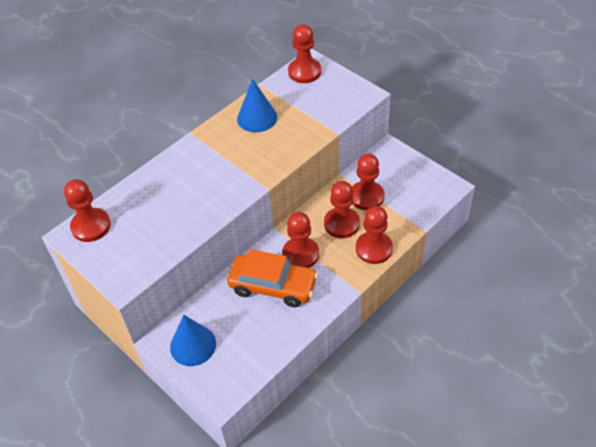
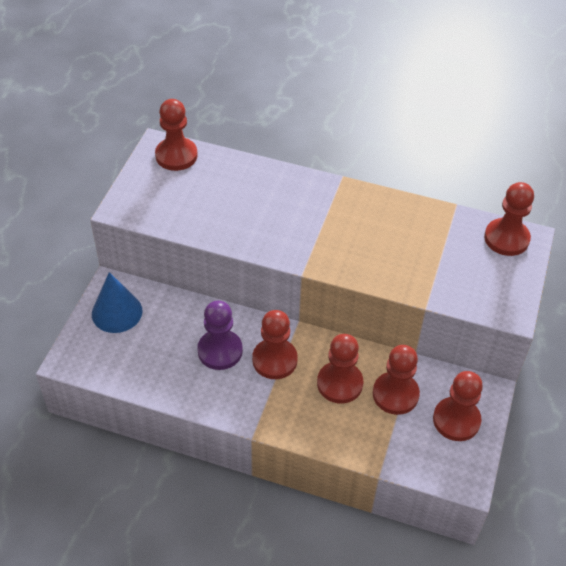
camera: 60 degrees right, 0 degrees up
(257, 118) = (401, 223): blue cone -> none
(273, 286) = (220, 351): orange car -> purple pawn
(374, 249) = (320, 429): red pawn -> red pawn (456, 420)

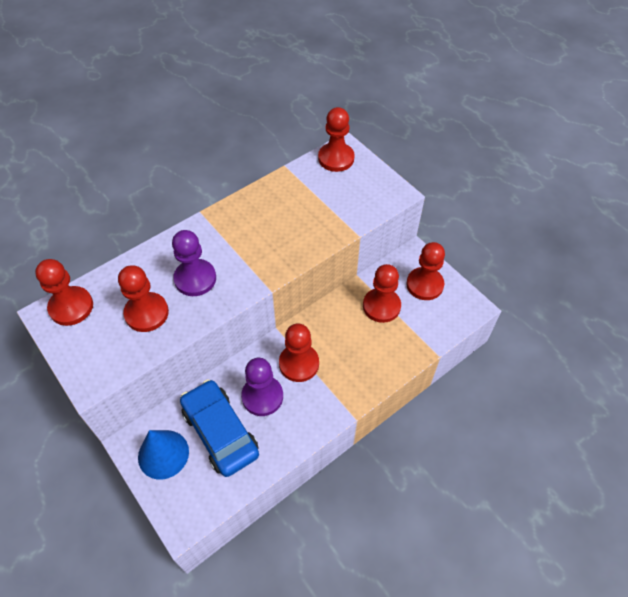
camera: 55 degrees left, 5 degrees up
(163, 340) = (220, 432): none -> blue car
(268, 215) = (195, 279): none -> purple pawn
(339, 383) = (349, 334): red pawn -> red pawn (146, 313)

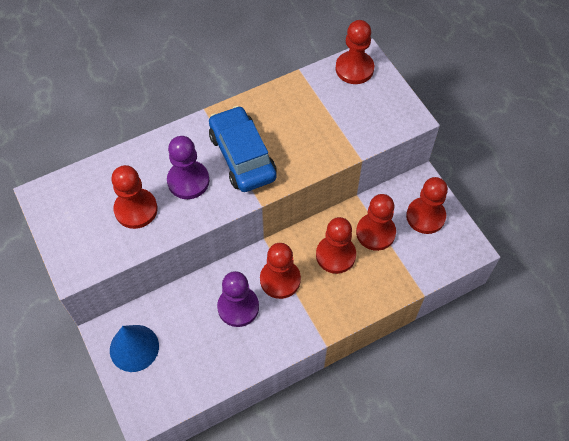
camera: 10 degrees right, 5 degrees up
(71, 307) = (65, 192): red pawn -> red pawn (335, 255)
(220, 432) = (191, 336): blue car -> blue car (242, 156)

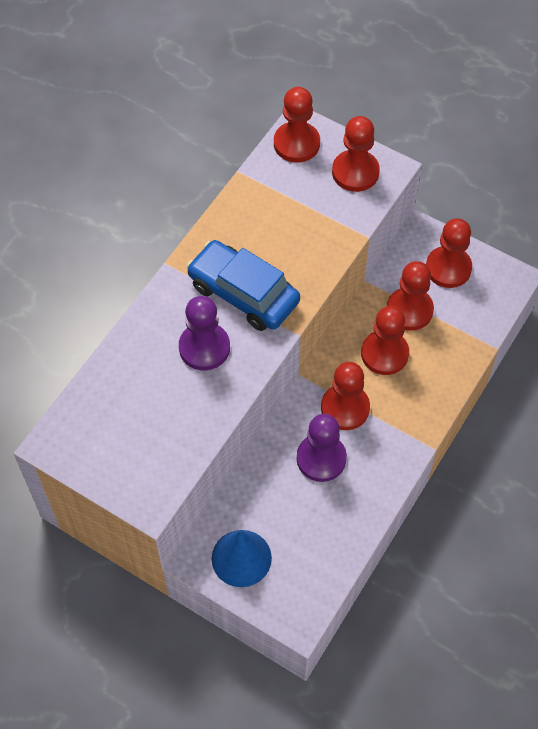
camera: 30 degrees left, 0 degrees up
(136, 209) = (170, 405): red pawn -> red pawn (355, 172)

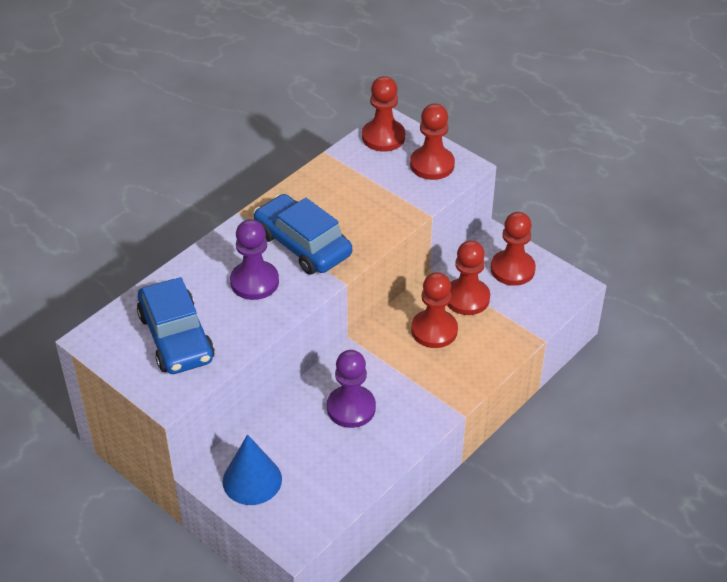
camera: 10 degrees right, 15 degrees down
(140, 429) = (176, 337): none -> blue car
(345, 408) = (385, 369): red pawn -> none

